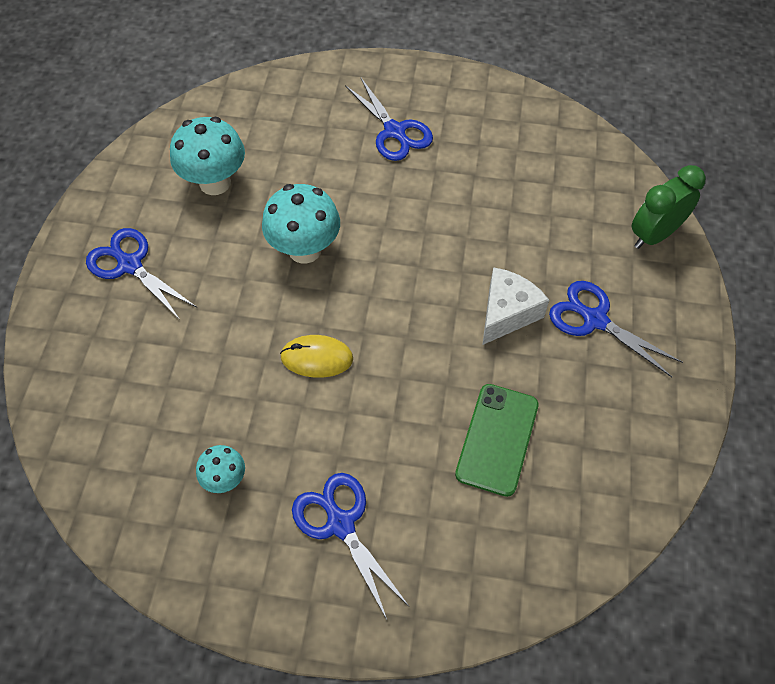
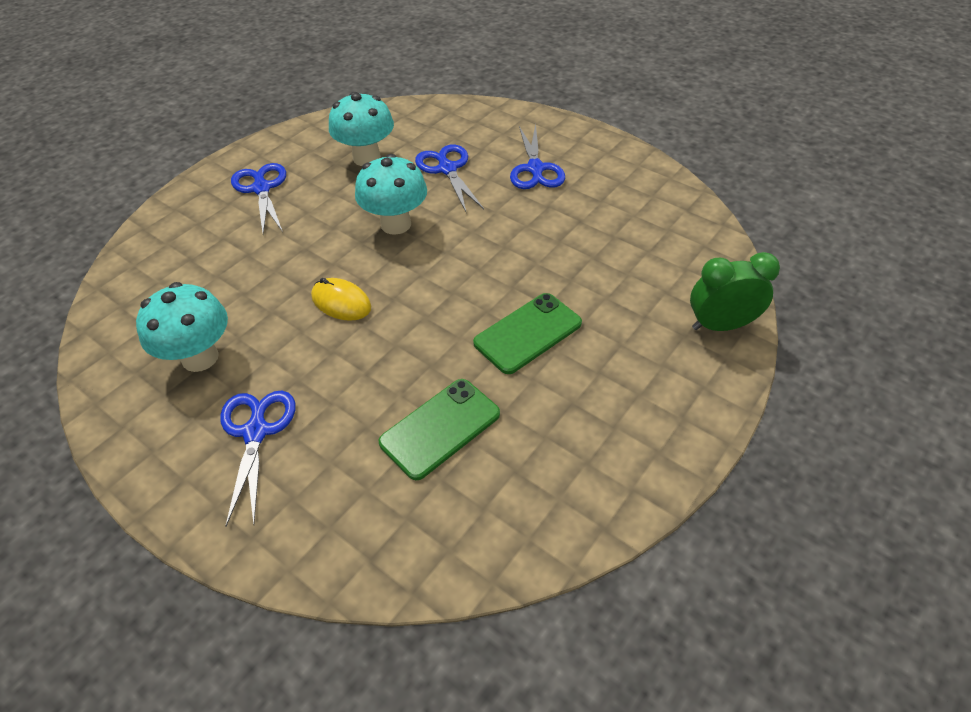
camera: 30 degrees right, 10 degrees down
(225, 479) = (200, 357): turquoise mushroom -> turquoise mushroom, size x1.84
(507, 313) = (528, 333): white cheese -> green phone
(594, 319) = (607, 371): blue scissors -> blue scissors (447, 169)

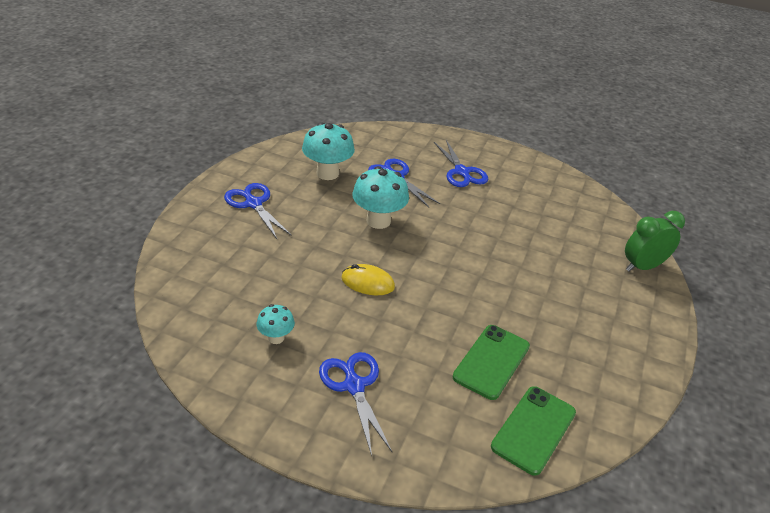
camera: 20 degrees left, 10 degrees down
(200, 357) = (276, 338): turquoise mushroom -> turquoise mushroom, size x0.54
(528, 333) = (518, 288): green phone -> green phone (533, 429)

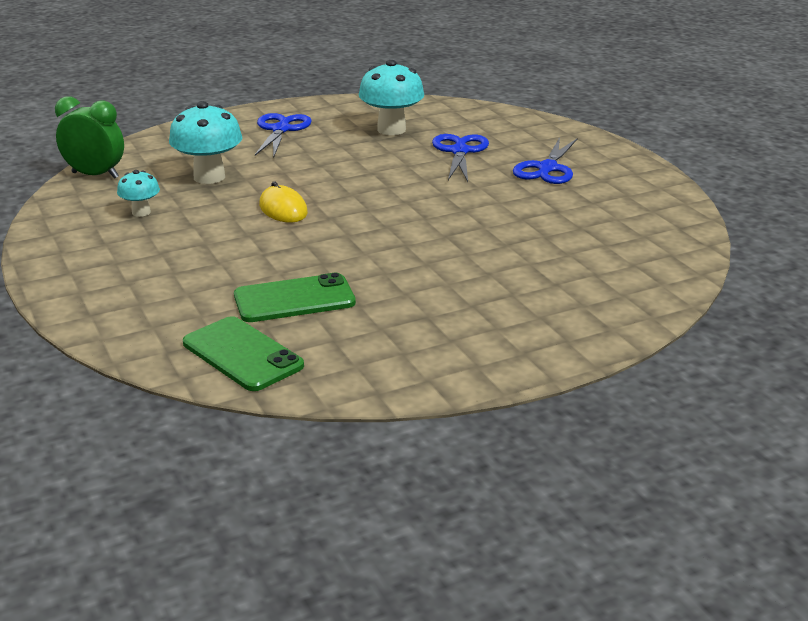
camera: 45 degrees right, 10 degrees down
(354, 385) = (146, 262): blue scissors -> none
(378, 221) = (377, 175): turquoise mushroom -> turquoise mushroom (209, 177)
(533, 429) = (242, 354): green phone -> green phone turned 60 degrees clockwise
(642, 267) = (628, 308): green clock -> green clock (95, 175)

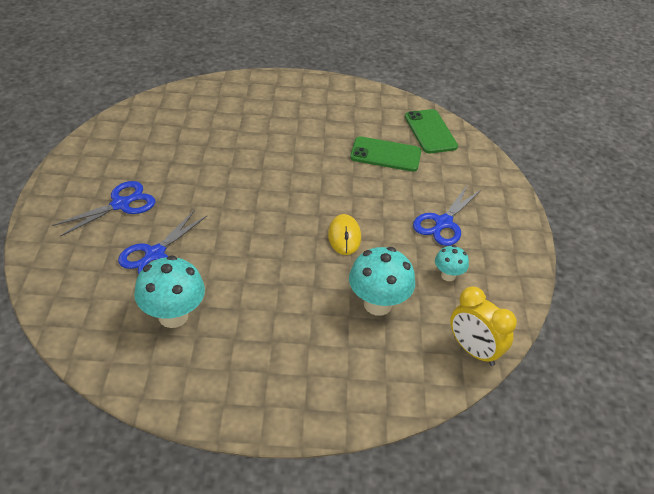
camera: 155 degrees left, 15 degrees up
(95, 175) = (473, 351): green clock -> yellow clock
(281, 129) = (270, 365): blue scissors -> blue scissors (443, 223)

